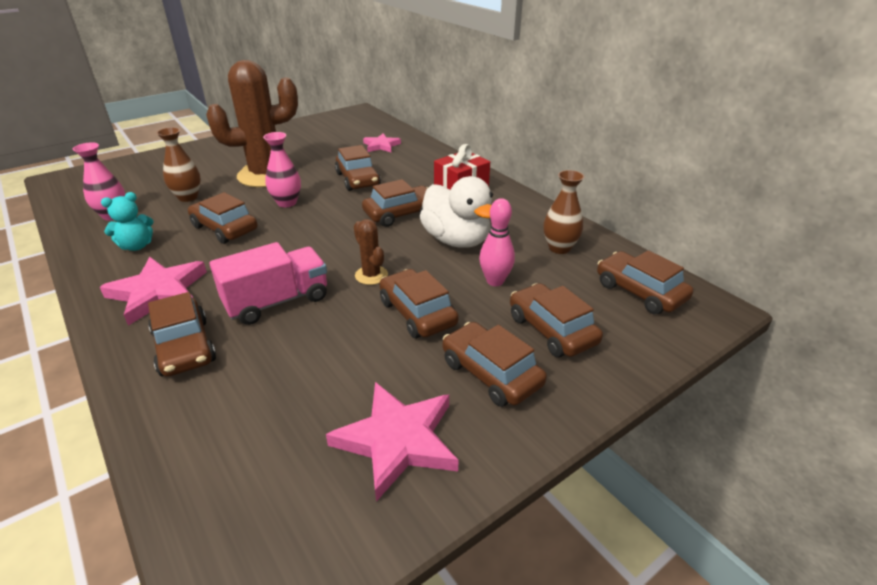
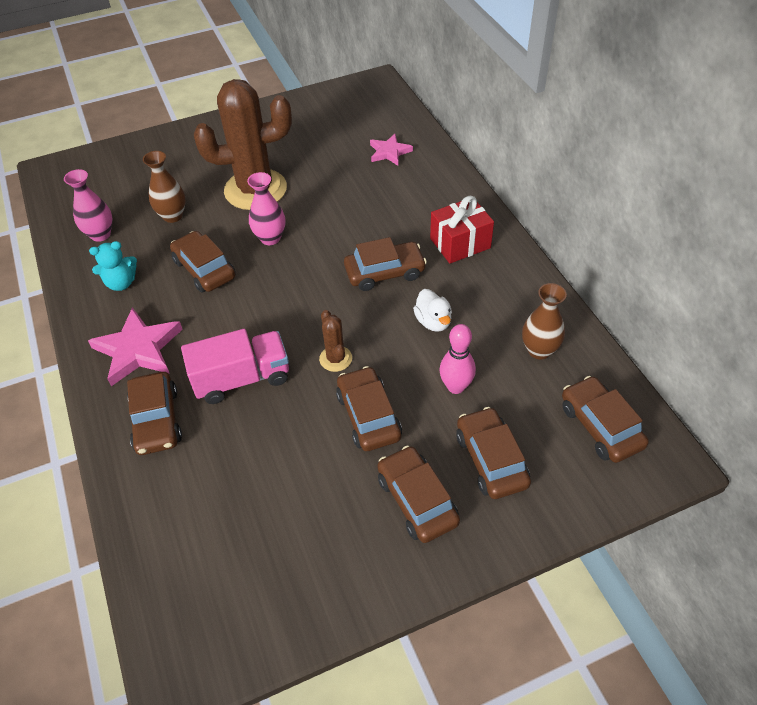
camera: 15 degrees right, 15 degrees up
(358, 179) = (351, 210): brown car -> none
(397, 440) = (318, 554): pink star -> none
(456, 240) = (433, 322): white duck -> white duck, size x0.54

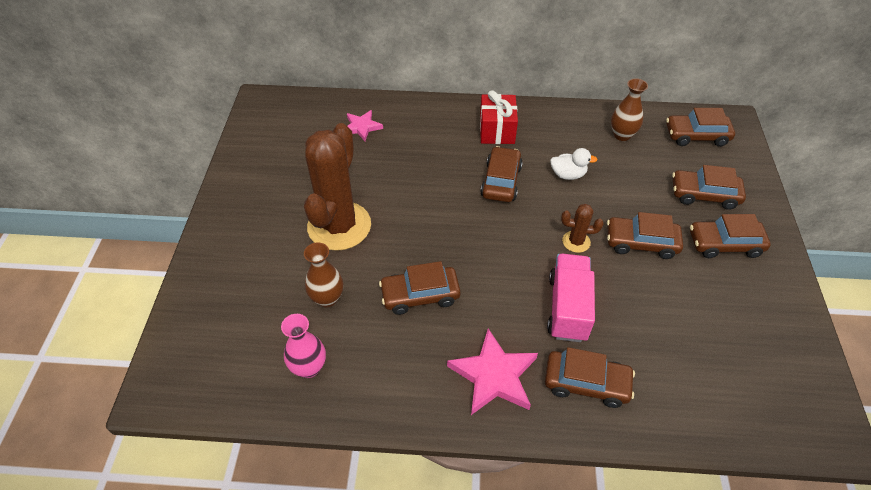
camera: 65 degrees left, 0 degrees up
(121, 283) = (395, 367): turquoise teddy bear -> none
(270, 238) = (412, 236): pink vase -> none
(456, 387) = (635, 187): pink bowling pin -> none

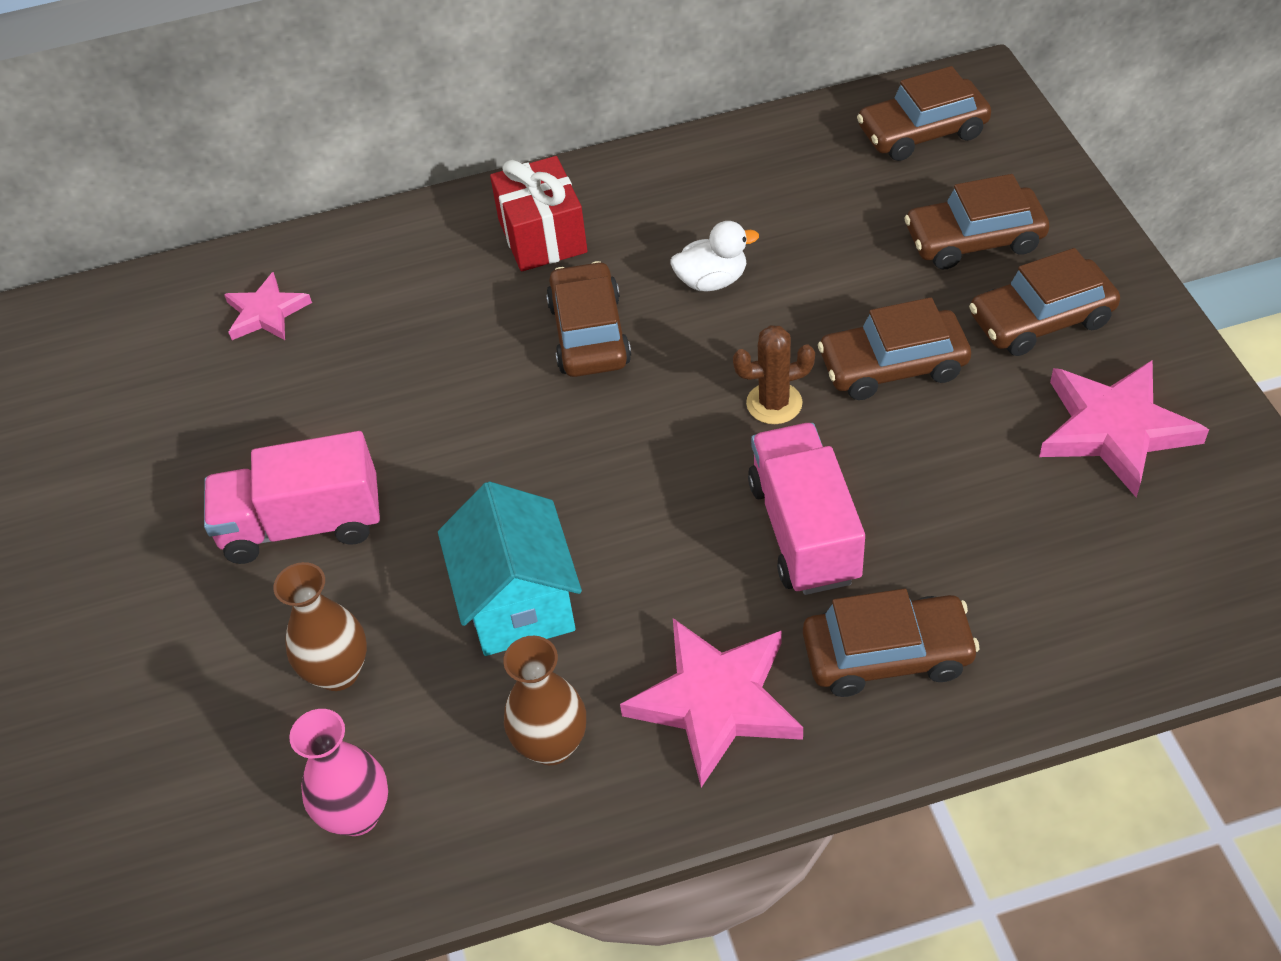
camera: 15 degrees left, 0 degrees up
(339, 226) = (303, 524): brown cactus -> pink truck
(420, 295) = (518, 603): brown car -> turquoise house
(622, 135) = (785, 172): brown vase -> brown vase (551, 745)
(744, 311) = (1115, 430): none -> pink star

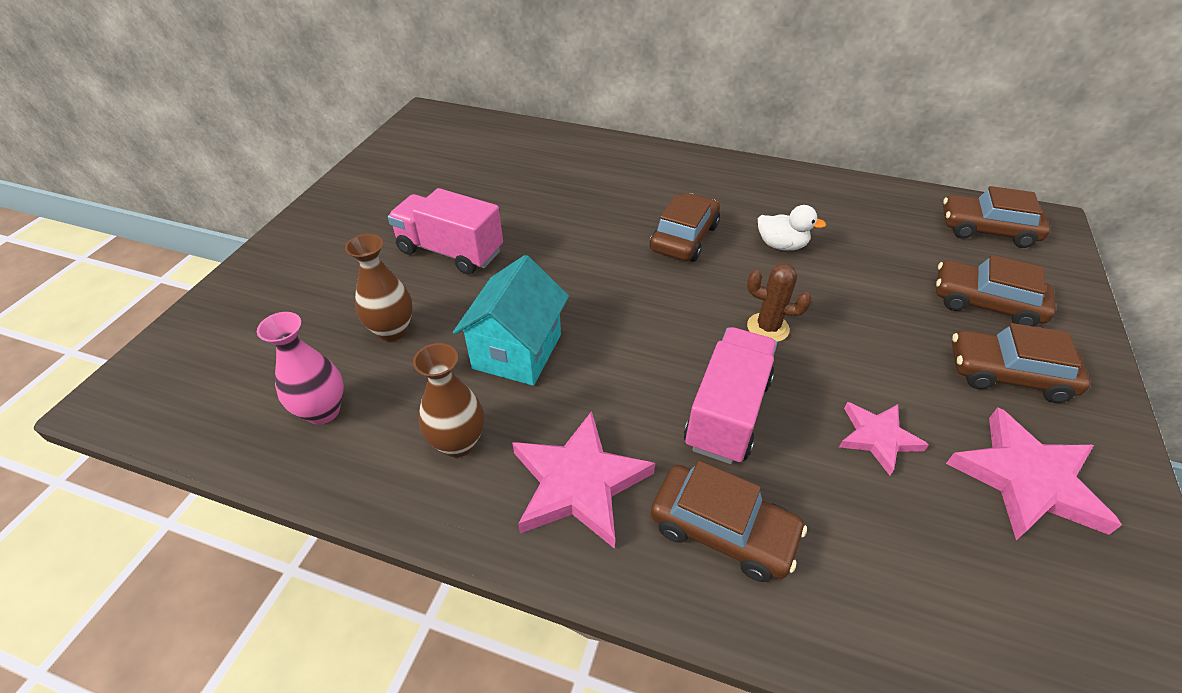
camera: 30 degrees right, 5 degrees down
(266, 312) = (530, 154): pink star -> pink star (878, 437)
(542, 236) = (699, 182): red gift -> none
(893, 366) = (869, 347): brown car -> none

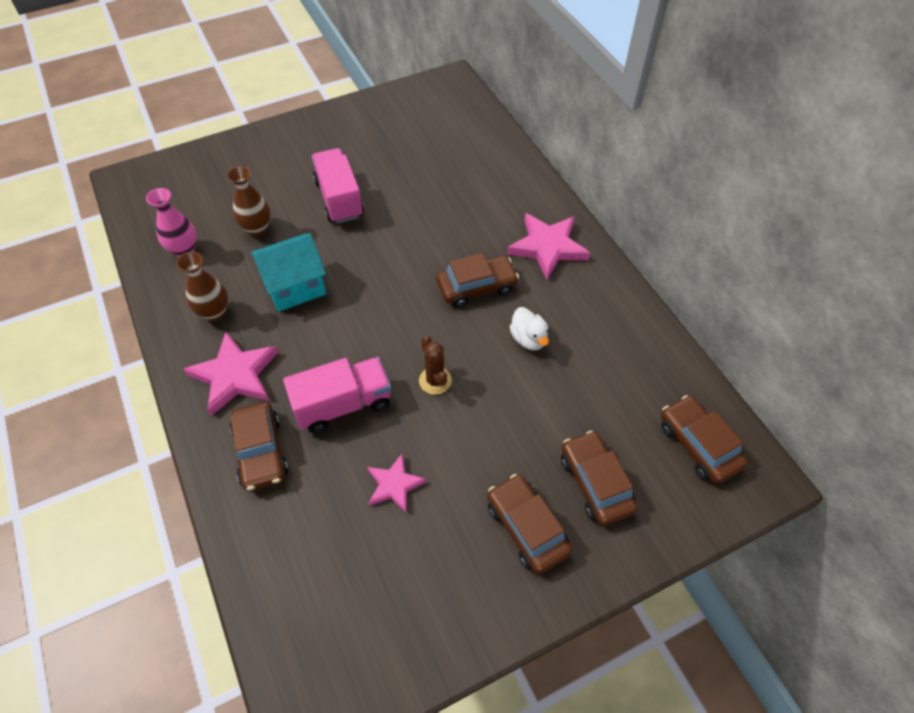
camera: 45 degrees right, 10 degrees up
(1026, 479) = (433, 576): pink star -> pink star (547, 247)

